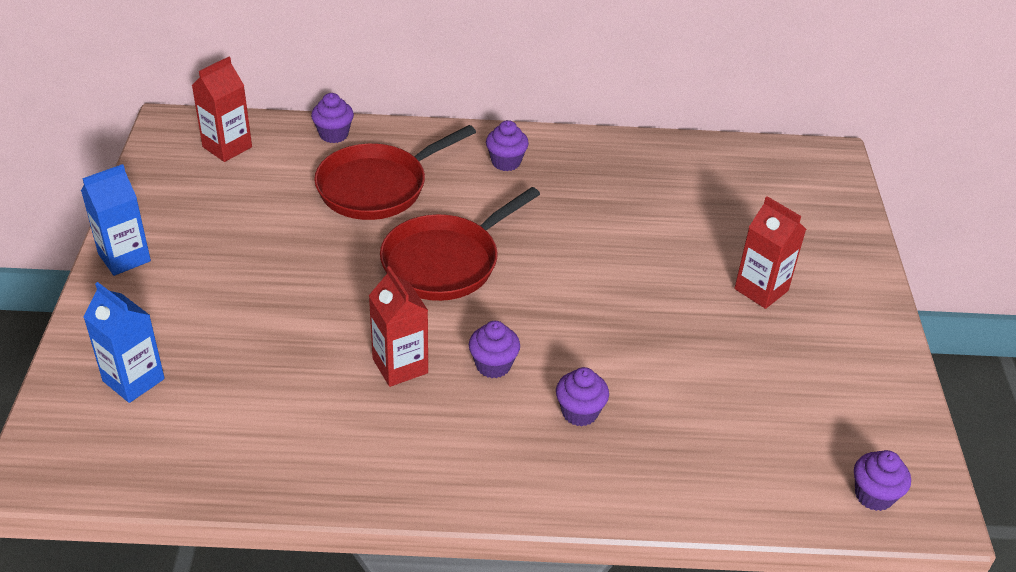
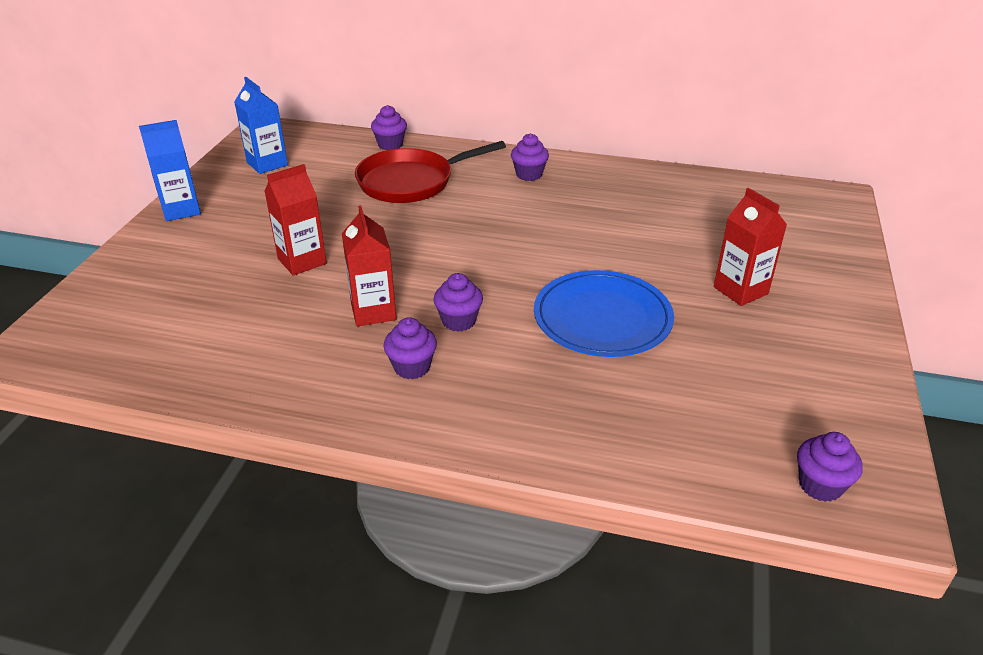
camera: 15 degrees right, 5 degrees down
(133, 380) = (141, 295): blue carton -> blue carton (267, 164)
(227, 147) = (300, 146): red carton -> red carton (302, 261)
(445, 262) = (447, 239): red pan -> none
(579, 412) = (527, 369): purple cupcake -> purple cupcake (412, 367)
(636, 341) = (602, 318): none -> blue plate

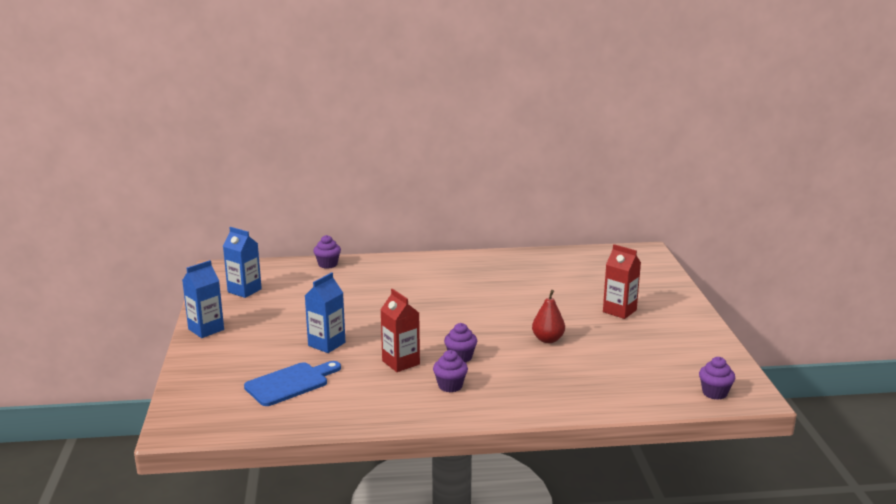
camera: 20 degrees left, 15 degrees down
(212, 313) = (290, 383): none -> blue cutting board
(302, 261) = (326, 344): red carton -> blue carton
(411, 182) = (363, 285): red pan -> none
(529, 174) = (442, 268): purple cupcake -> none
(602, 318) = (548, 339): blue plate -> red pear

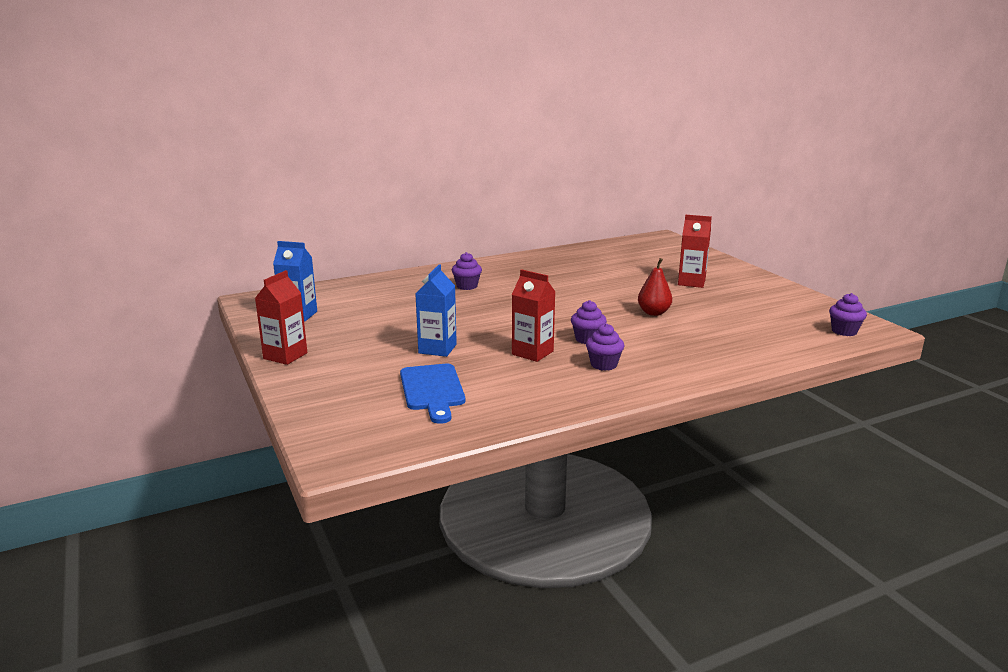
camera: 20 degrees left, 0 degrees up
(206, 329) = (285, 356): blue carton -> red carton
(290, 383) = (432, 390): blue cutting board -> blue cutting board turned 135 degrees clockwise
(328, 264) = (371, 282): purple cupcake -> purple cupcake (467, 286)

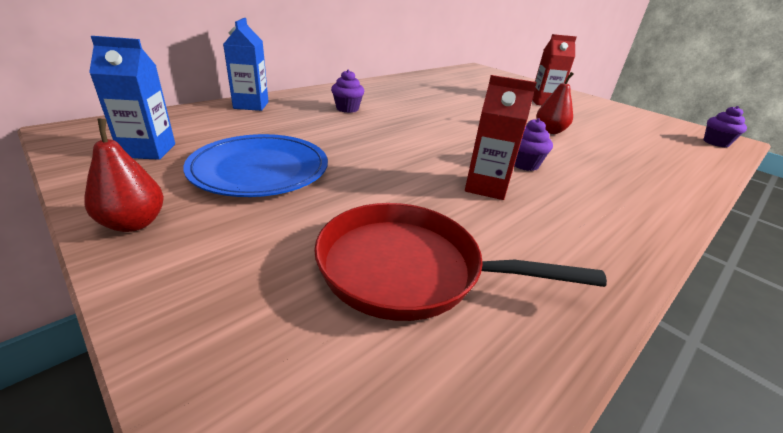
camera: 20 degrees left, 10 degrees up
(285, 356) = (134, 223): red carton -> red pear
(369, 331) = (260, 169): none -> blue plate
(432, 390) = (409, 269): blue cutting board -> red pan
(437, 349) = (367, 190): blue carton -> blue carton (251, 105)
(603, 365) = (577, 197): purple cupcake -> none

